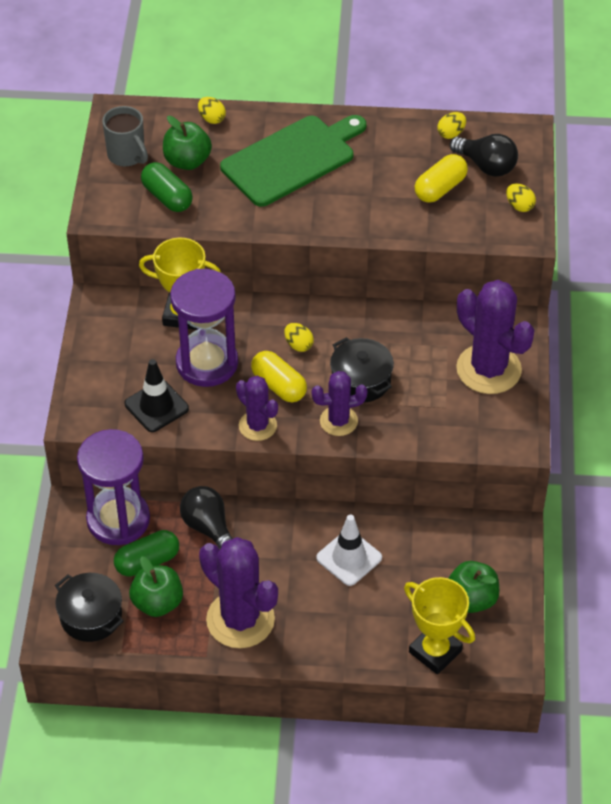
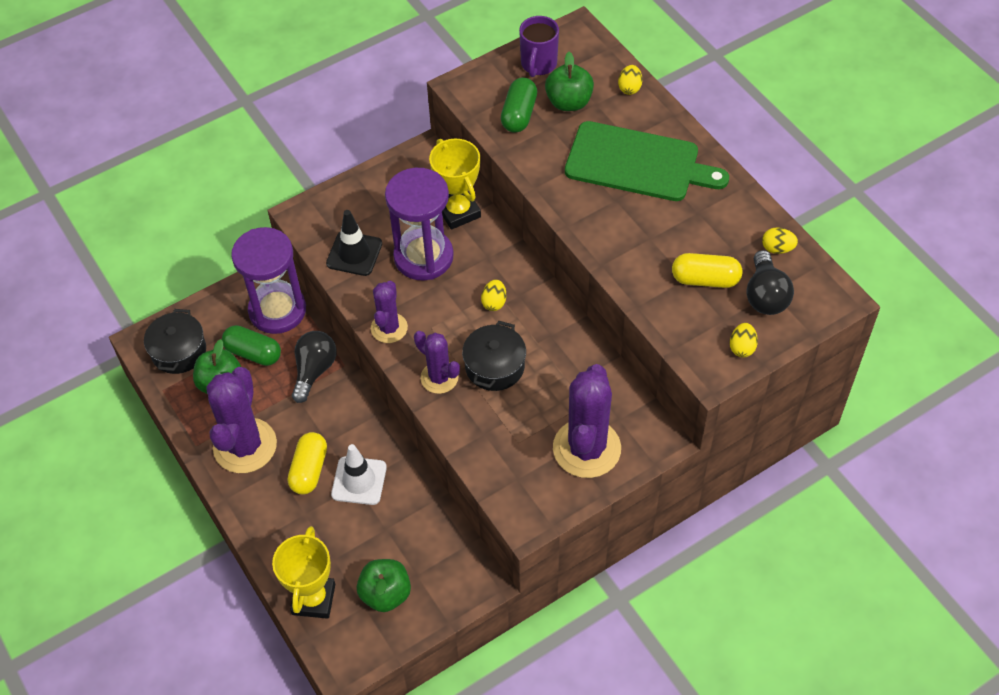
camera: 55 degrees right, 5 degrees up
(127, 156) = (538, 65): grey mug -> purple mug
(279, 386) = (441, 316): yellow capsule -> yellow capsule (309, 470)

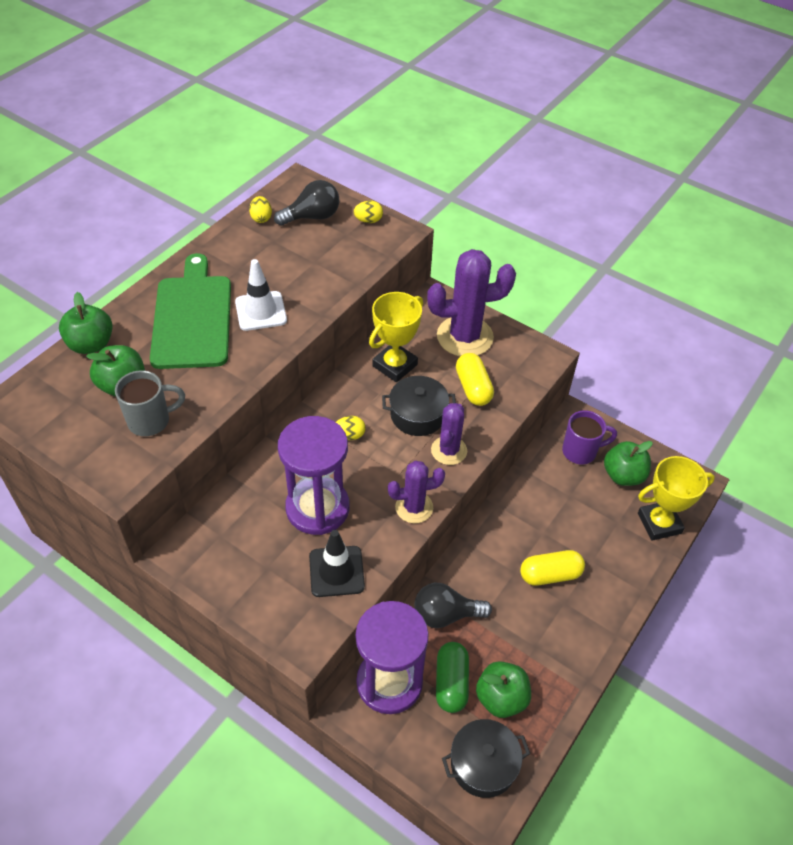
camera: 115 degrees left, 5 degrees down
(245, 446) = (556, 641): purple cactus -> none
(359, 481) = (539, 531): white traffic cone -> white traffic cone (261, 311)
(458, 212) = (249, 497): yellow trophy -> yellow trophy (395, 365)
(519, 114) = (150, 421): green capsule -> grey mug
(538, 65) = (70, 424): purple mug -> purple mug (580, 451)
(629, 88) = (91, 344): yellow egg -> green apple
(705, 279) = (311, 251): yellow capsule -> yellow capsule (473, 388)

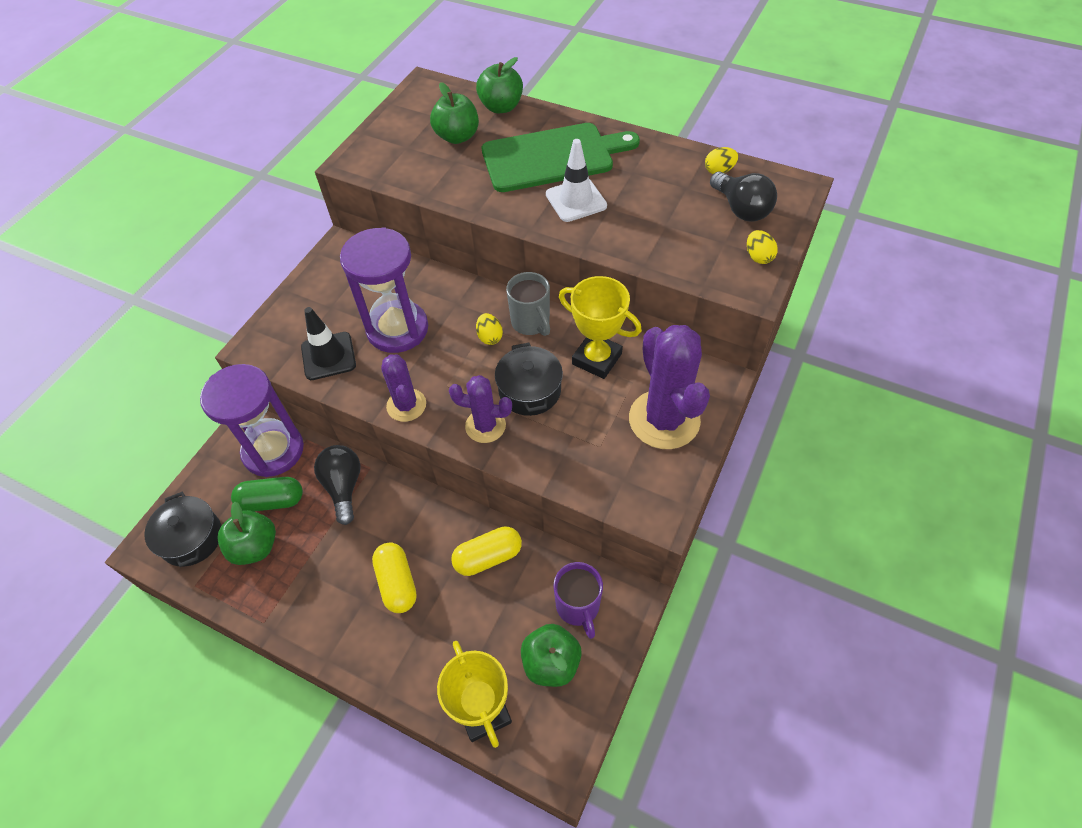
camera: 85 degrees right, 5 degrees up
(150, 421) = (420, 162): grey mug -> grey mug (531, 323)
(473, 388) = (583, 438): yellow capsule -> yellow capsule (488, 557)

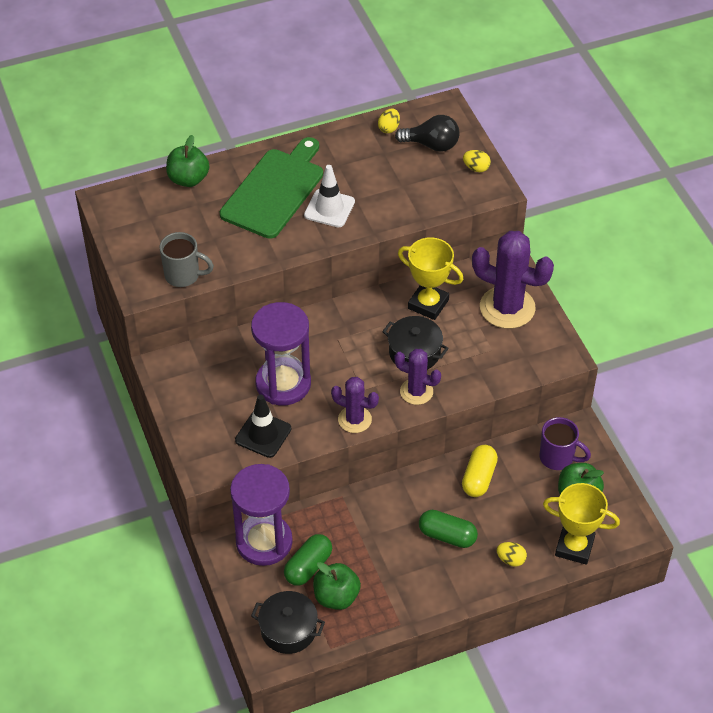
camera: 50 degrees left, 5 degrees down
(344, 487) = (341, 520): black light bulb -> none
(397, 583) = (447, 536): yellow capsule -> green capsule
(457, 137) = (189, 221): green apple -> none
(485, 426) = (416, 391): purple cactus -> purple cactus turned 60 degrees clockwise
(490, 337) = (348, 342): yellow egg -> yellow egg (511, 560)
(531, 323) = (361, 314): grey mug -> grey mug (183, 275)
(597, 359) = (428, 304): yellow trophy -> yellow trophy turned 45 degrees clockwise

